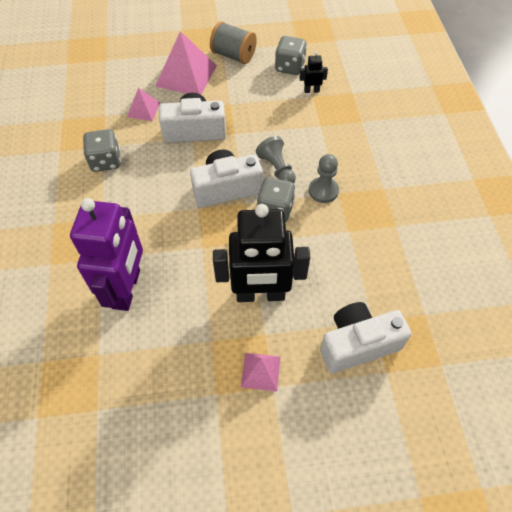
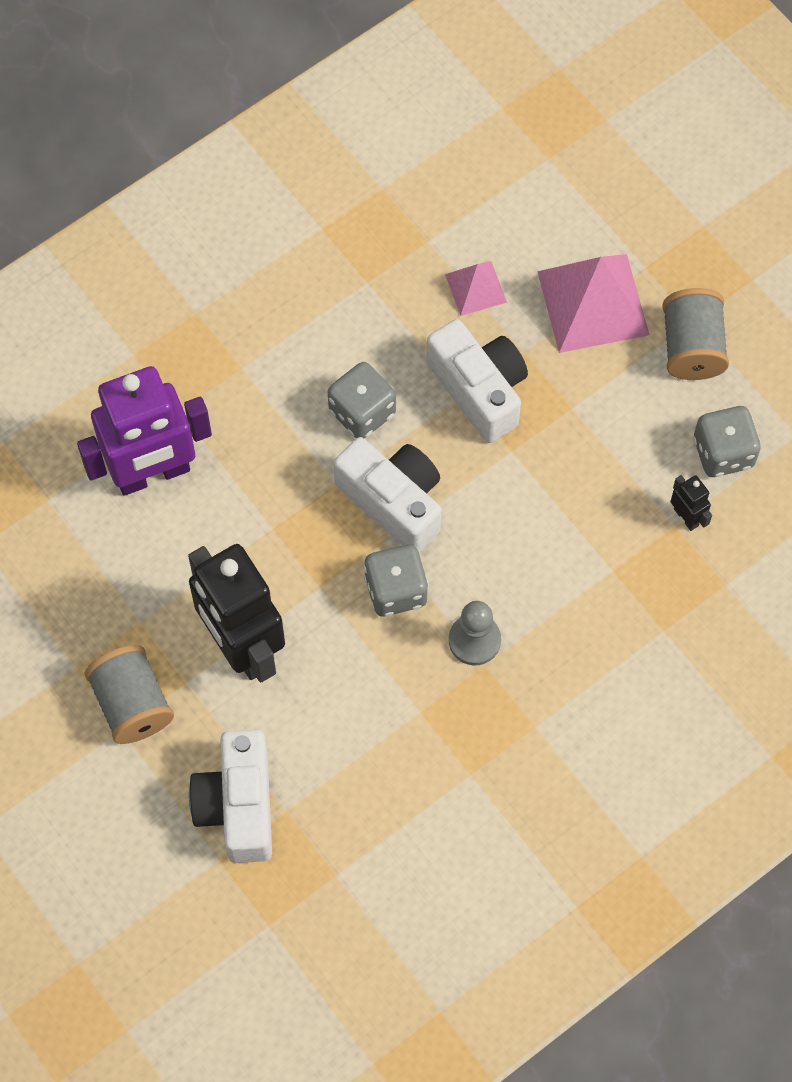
camera: 60 degrees right, 10 degrees up
(106, 161) = (341, 304): grey dice -> grey dice (362, 412)
(260, 371) = (132, 704): pink pyramid -> grey spool
(277, 169) = (476, 552): grey pawn -> none
(357, 344) = (238, 805): white camera -> white camera turned 135 degrees counterclockwise

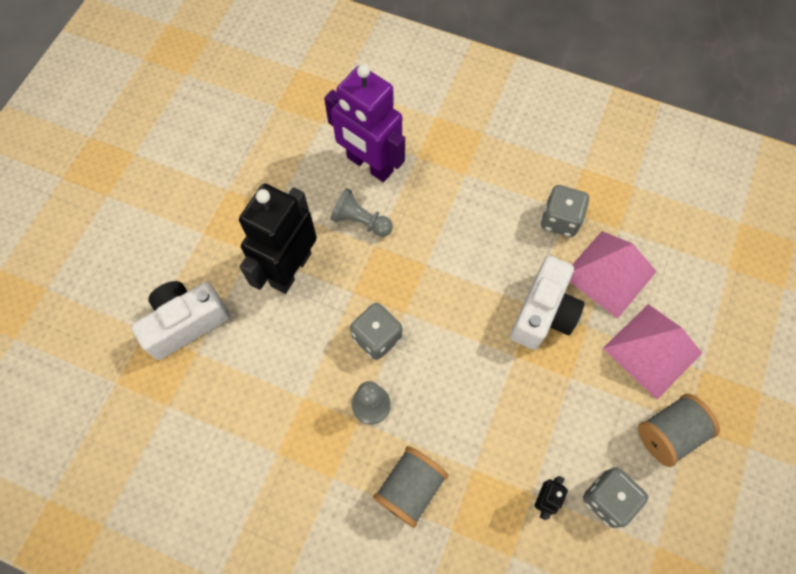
camera: 60 degrees right, 0 degrees up
(132, 704) = (221, 231): grey spool -> grey spool (410, 488)
(228, 527) = (360, 221): none -> grey pawn
(362, 412) = (481, 253): grey dice -> grey dice (560, 220)
(393, 501) = (435, 303): white camera -> none
(475, 288) = (609, 273): pink pyramid -> pink pyramid, size x1.89

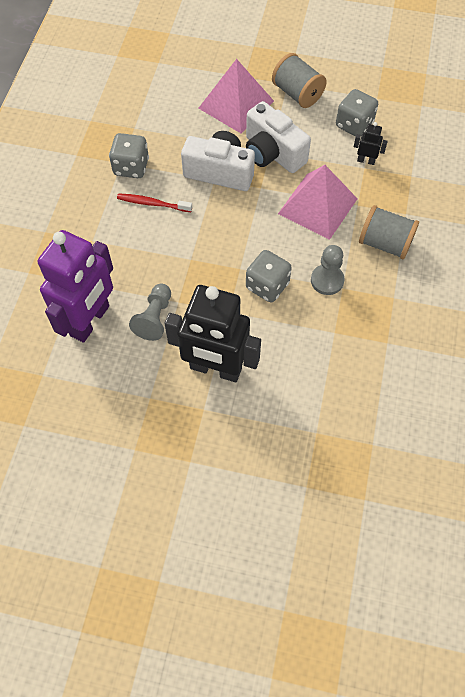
camera: 100 degrees left, 5 degrees down
(186, 323) = (290, 450): white camera -> white camera (272, 153)
(505, 236) = (152, 204): none -> red toothbrush
(609, 273) = (176, 132): pink pyramid -> pink pyramid (318, 206)

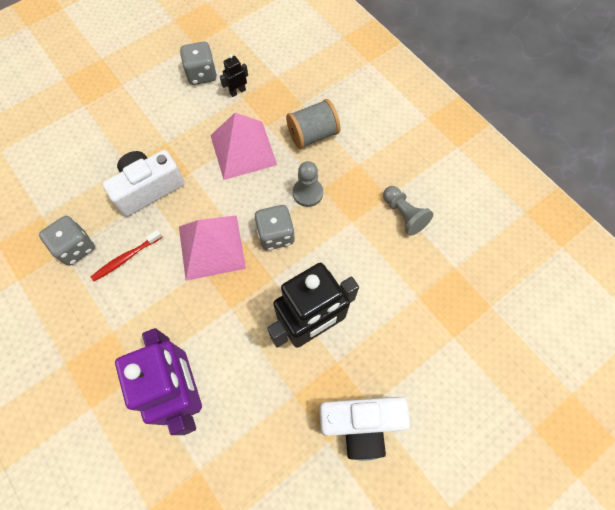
camera: 50 degrees left, 5 degrees up
(154, 318) = (228, 337): grey pawn -> grey pawn (403, 215)
(236, 104) = (101, 130): pink pyramid -> pink pyramid (211, 247)
(272, 153) = (170, 141): white camera -> white camera (361, 424)
(297, 94) = (137, 85): grey spool -> none

